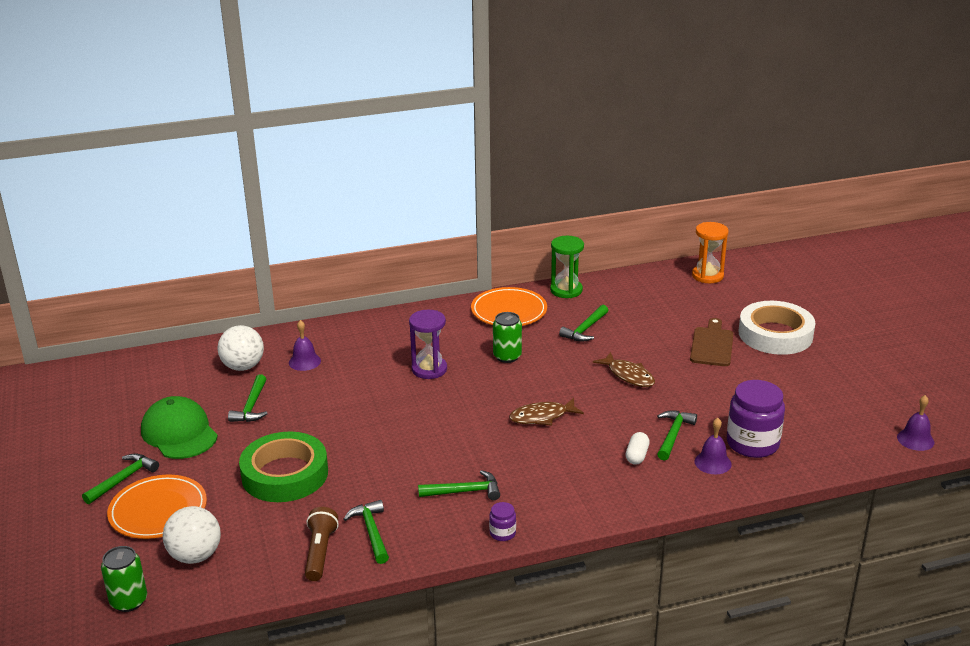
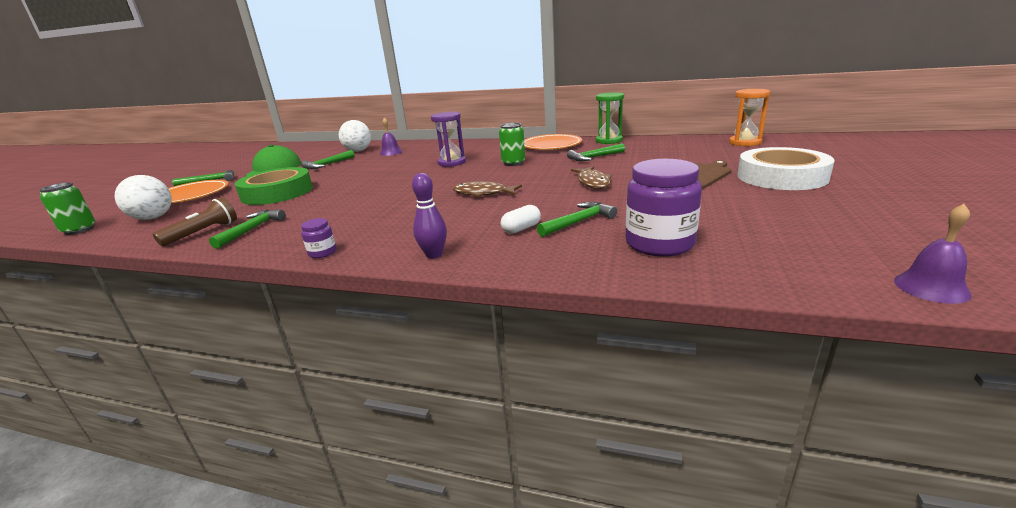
camera: 35 degrees right, 5 degrees down
(464, 491) = (350, 222): green hammer -> none
(603, 505) = (434, 255): none -> purple bowling pin
(712, 462) = (591, 249): purple bell -> none

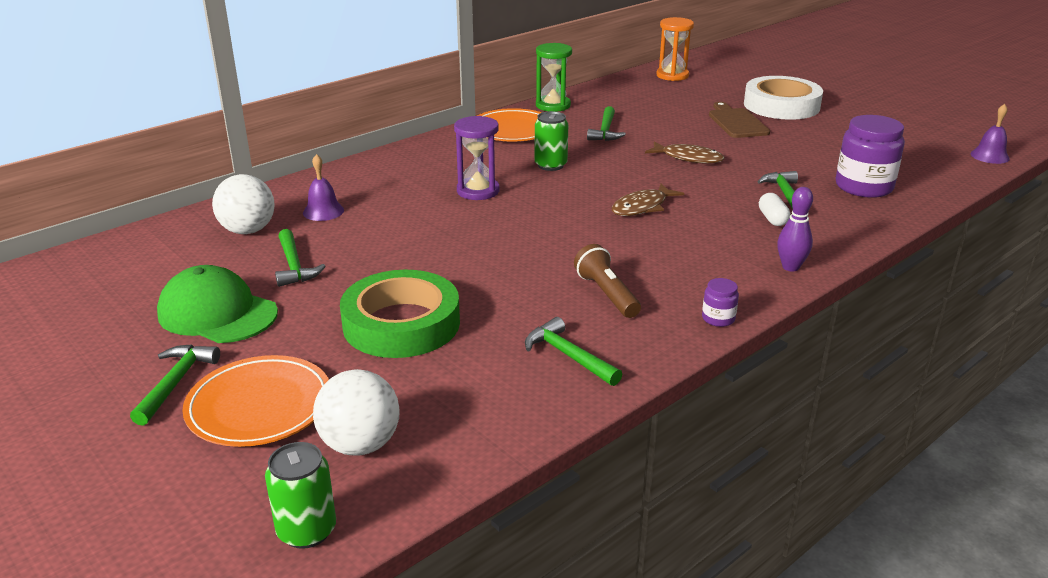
camera: 60 degrees left, 5 degrees up
(203, 233) = (526, 394): brown flashlight -> brown flashlight (607, 294)

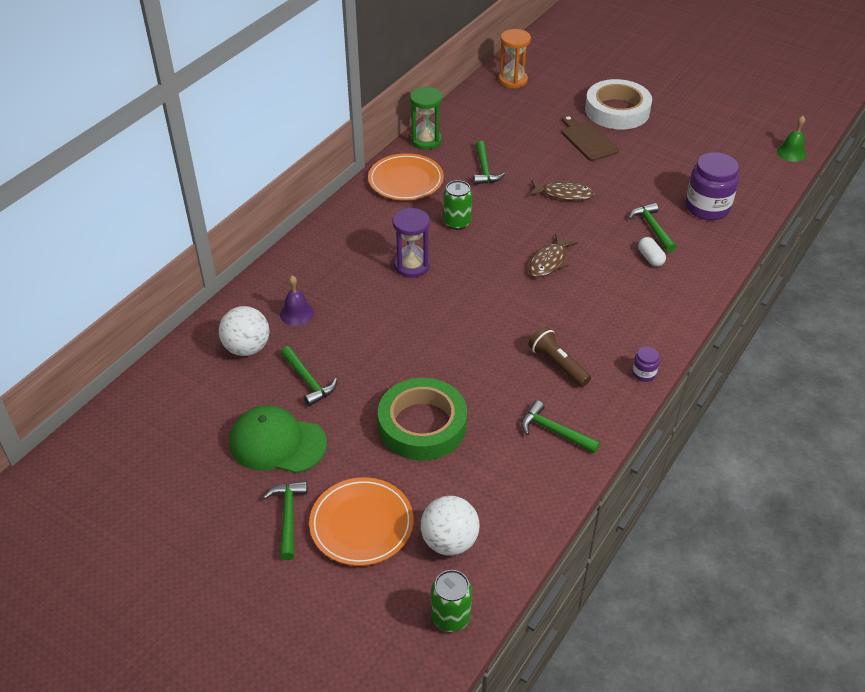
camera: 15 degrees left, 15 degrees up
(790, 267) = (678, 310): purple bowling pin -> none
(989, 156) = (791, 153): purple bell -> green bell

